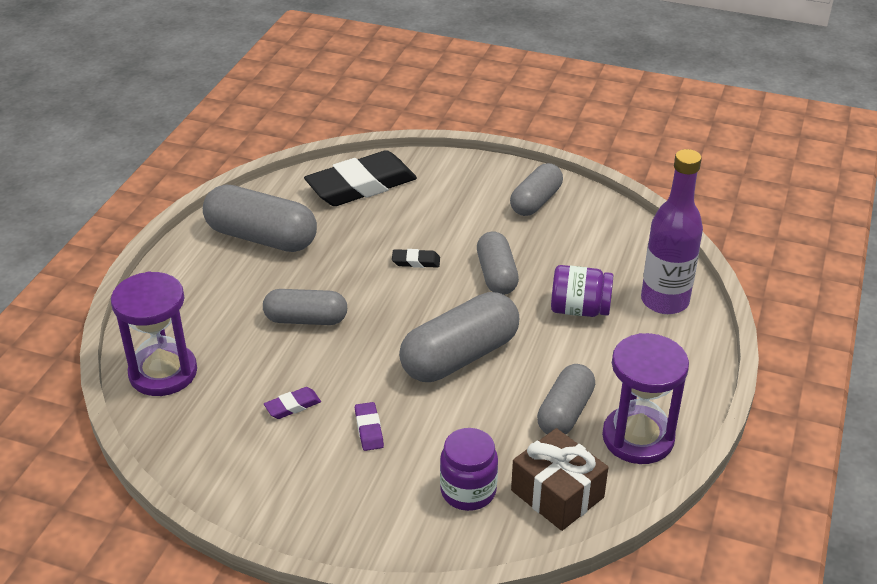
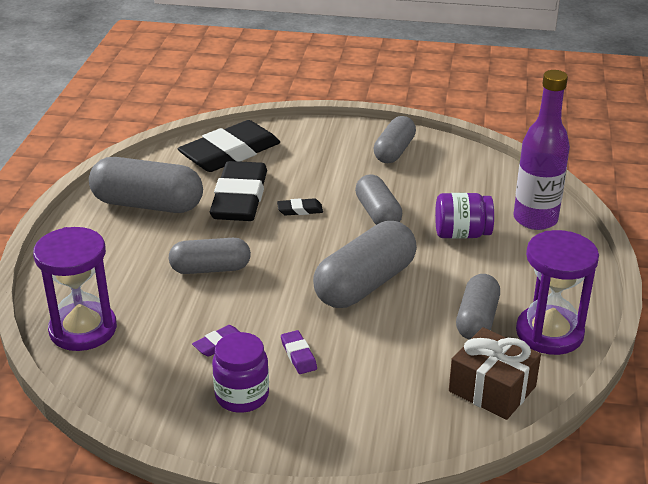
camera: 10 degrees left, 5 degrees down
(357, 240) = (240, 198): none -> black eraser
(468, 491) = (408, 397): purple jar -> purple jar (242, 396)

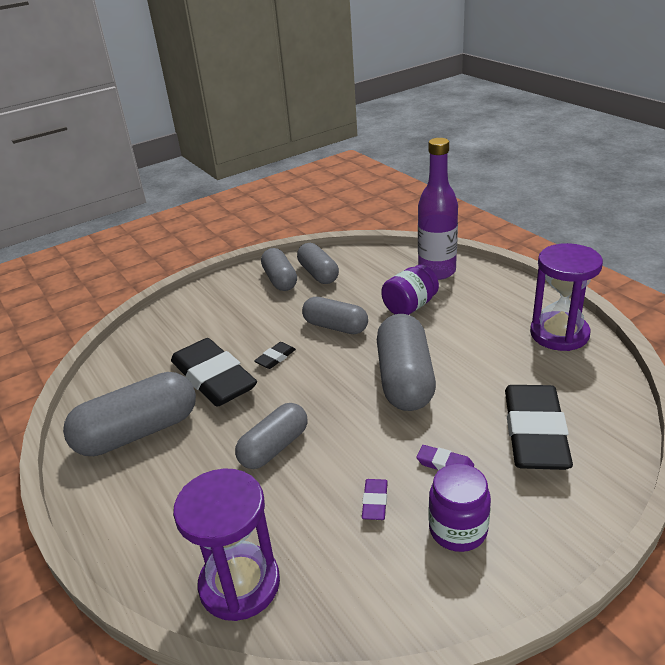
camera: 40 degrees left, 0 degrees up
(230, 153) = (153, 349): black eraser -> black eraser (535, 433)
(477, 320) = (509, 354): grey capsule -> grey capsule (318, 274)
(492, 389) = (591, 392): brown gift -> none

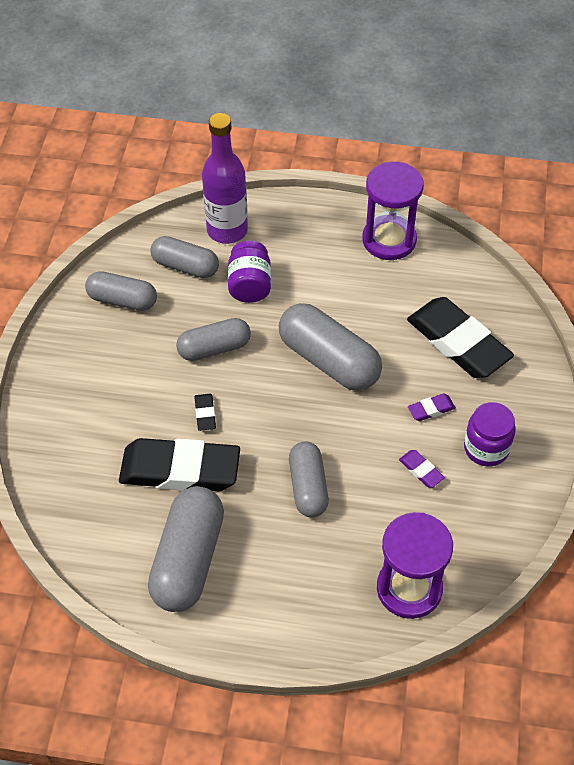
camera: 50 degrees left, 20 degrees up
(280, 280) = (94, 331): grey capsule -> grey capsule (185, 266)

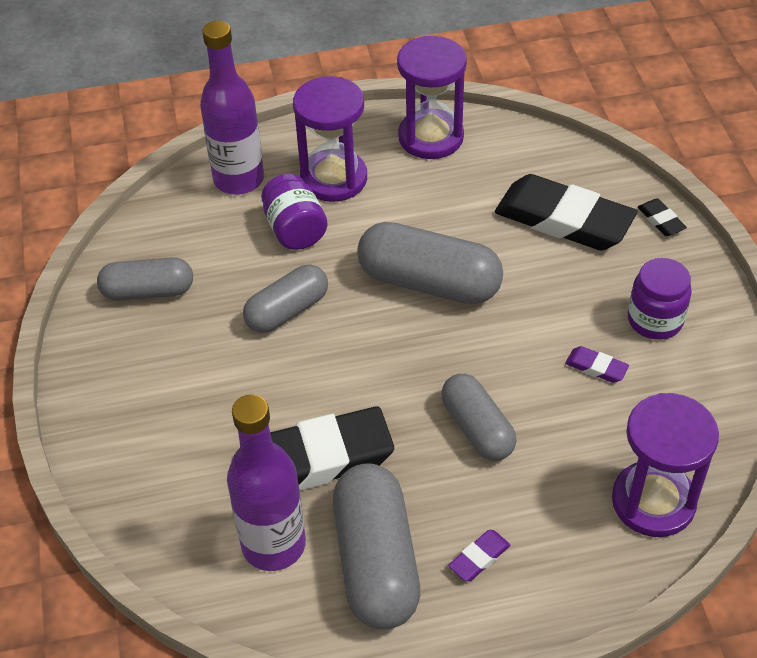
camera: 20 degrees left, 5 degrees down
(124, 522) = (273, 545): none -> purple bottle
(185, 266) = (207, 232): grey capsule -> none
(205, 414) = (313, 387): black eraser -> black eraser (661, 220)
(298, 252) = (334, 178): none -> purple hourglass
(431, 409) = (572, 298): purple eraser -> purple eraser (479, 558)

